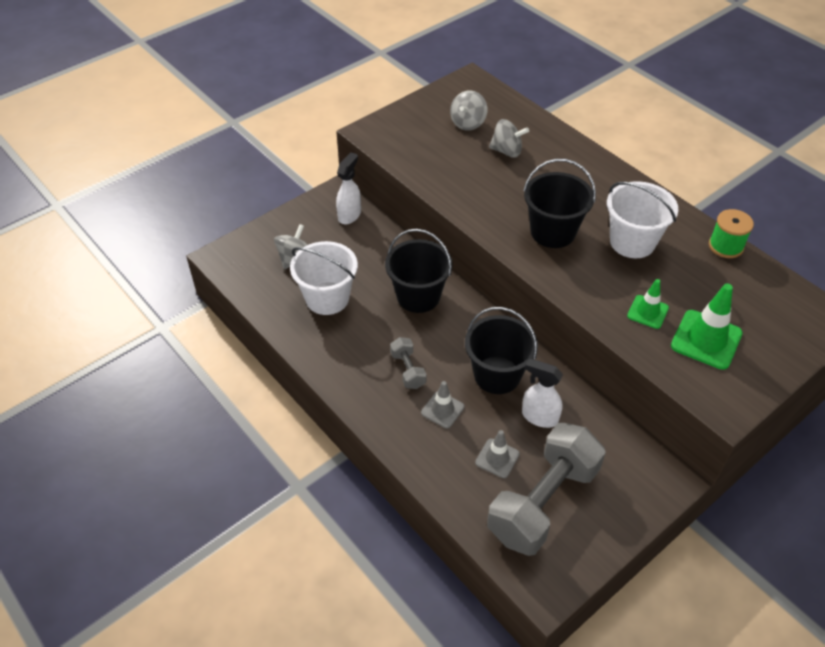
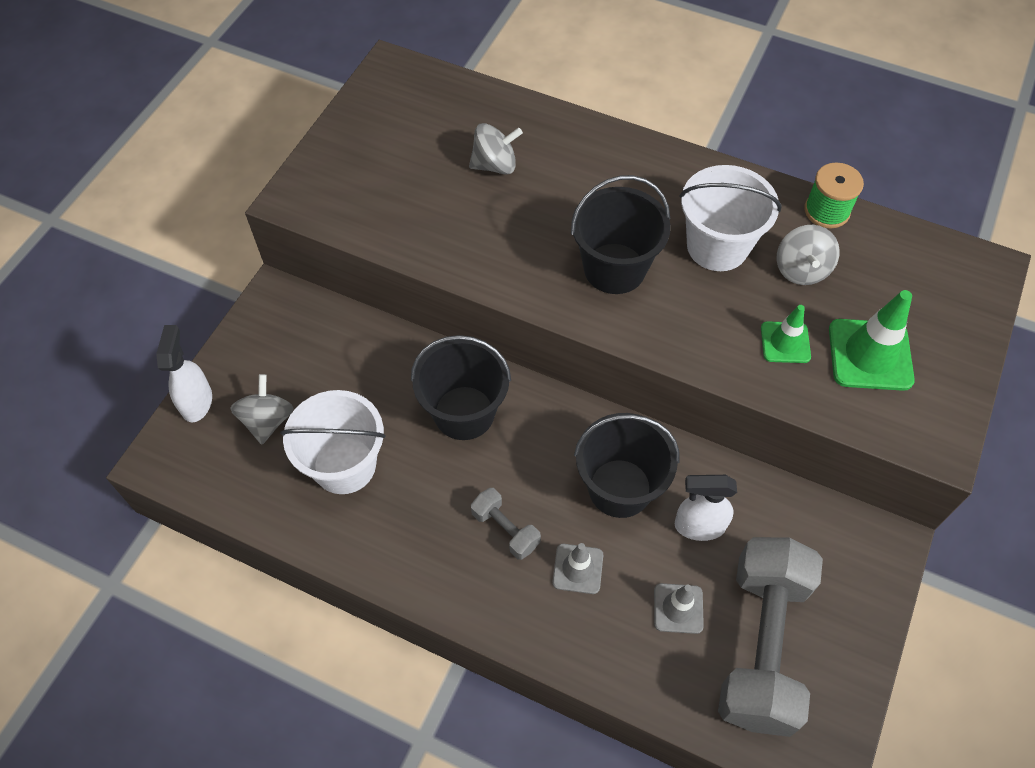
camera: 25 degrees left, 10 degrees up
(349, 215) = (310, 323): white spray bottle -> white spray bottle (197, 402)
(468, 123) = (422, 138): grey spinning top -> grey spinning top (801, 269)

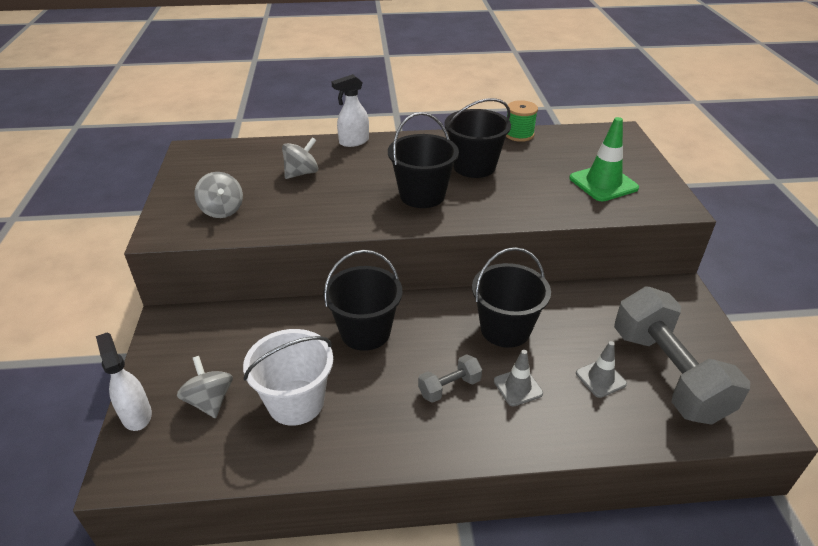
camera: 30 degrees left, 20 degrees down
(505, 529) = (449, 387): grey dumbbell -> grey dumbbell turned 45 degrees counterclockwise
(699, 526) = (571, 328): white spray bottle -> white spray bottle (353, 142)
(717, 246) = (474, 166): white bucket -> black bucket
(785, 342) = (553, 194): green traffic cone -> none
(801, 269) = (530, 161): grey spinning top -> grey spinning top (222, 210)

